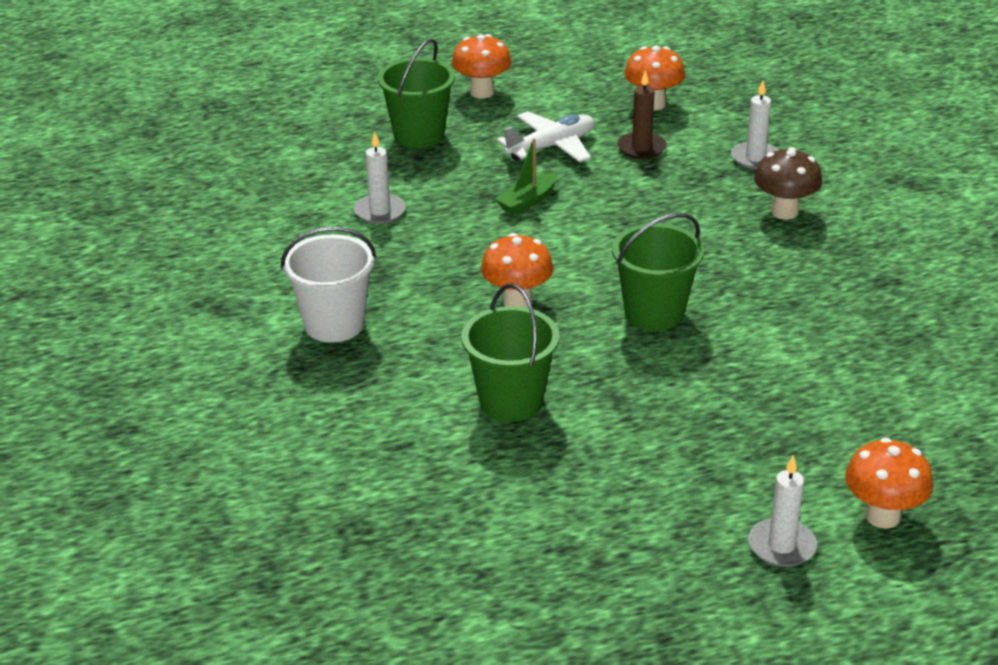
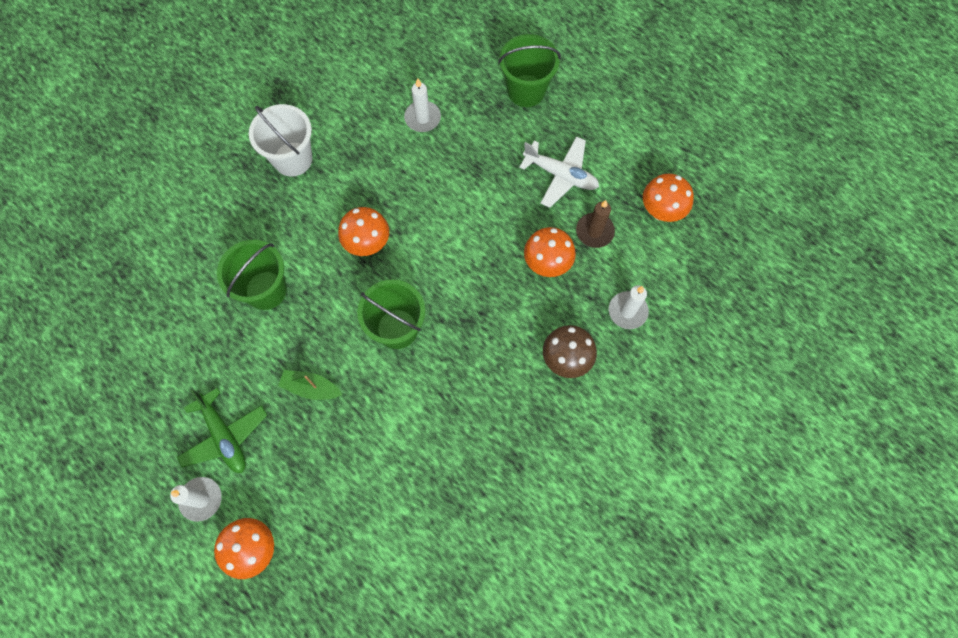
camera: 60 degrees right, 35 degrees up
(482, 92) = (606, 98): orange mushroom -> orange mushroom (547, 264)
(527, 201) = (484, 194): green boat -> green boat (311, 388)
(701, 498) = (224, 436): none -> green plane

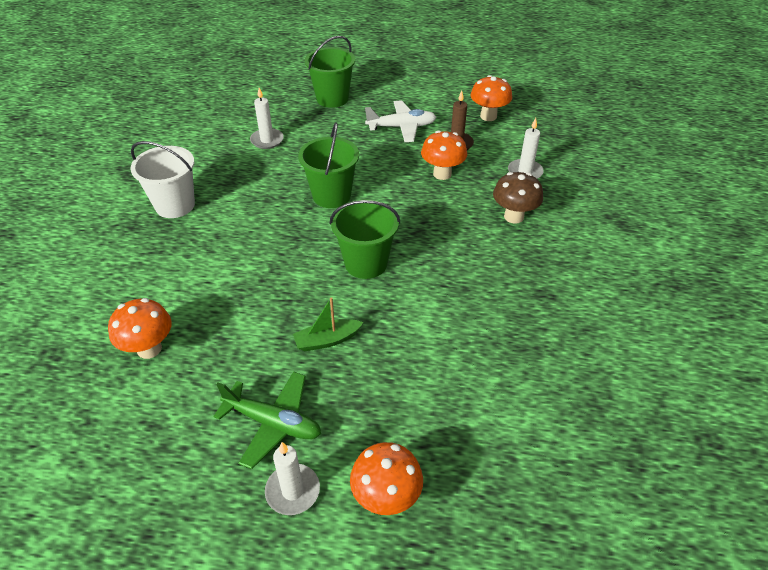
camera: 35 degrees left, 25 degrees down
(266, 290) = (222, 296): green bucket -> green bucket (331, 196)
(367, 244) = (290, 225): orange mushroom -> orange mushroom (149, 349)

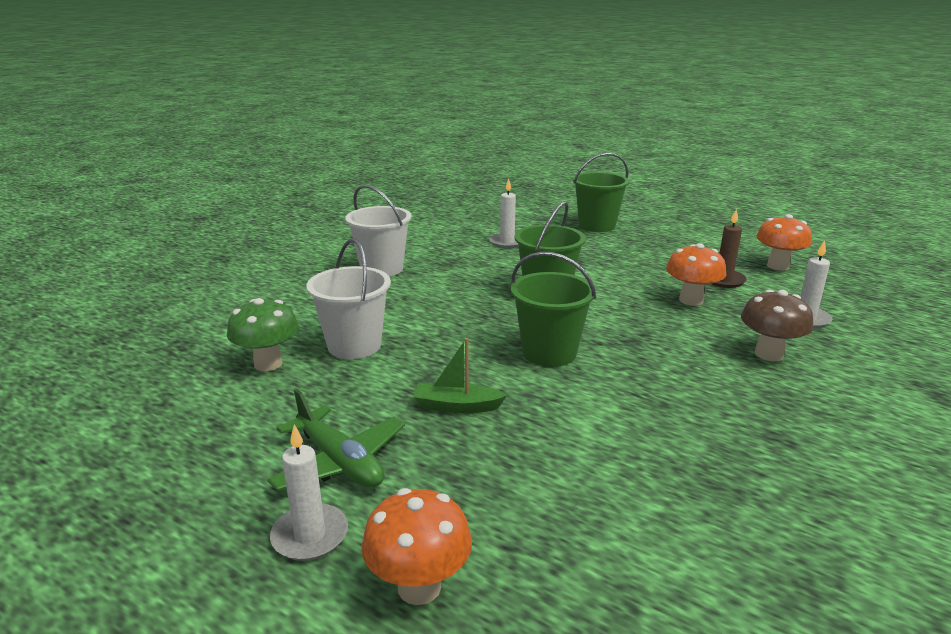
camera: 25 degrees right, 20 degrees down
(149, 349) = (268, 364): orange mushroom -> green mushroom
(209, 305) = (354, 345): none -> white bucket
(401, 127) = (662, 257): white plane -> none

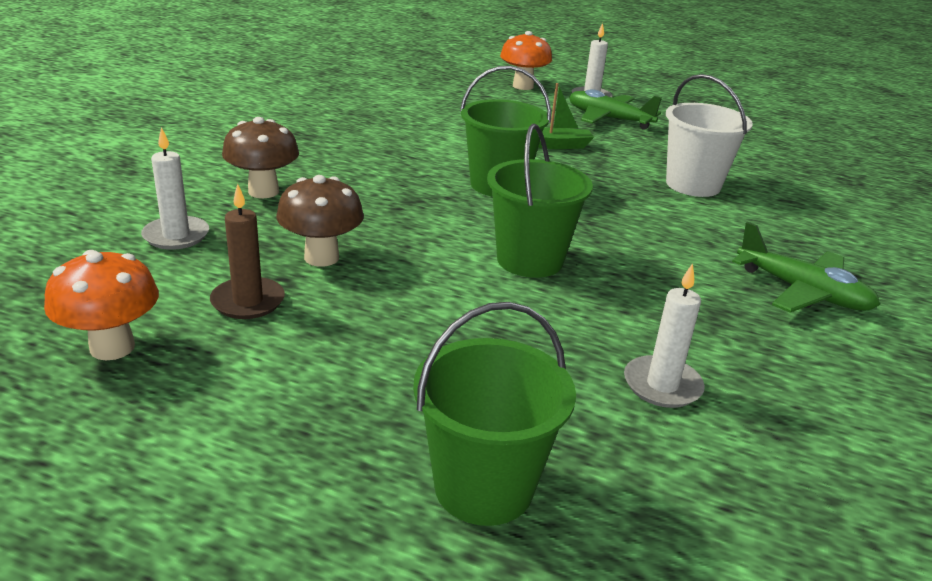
camera: 165 degrees right, 5 degrees up
(268, 364) = (745, 168): green mushroom -> none
(382, 269) = (802, 292): white bucket -> green plane
(691, 300) = (321, 257): orange mushroom -> brown mushroom

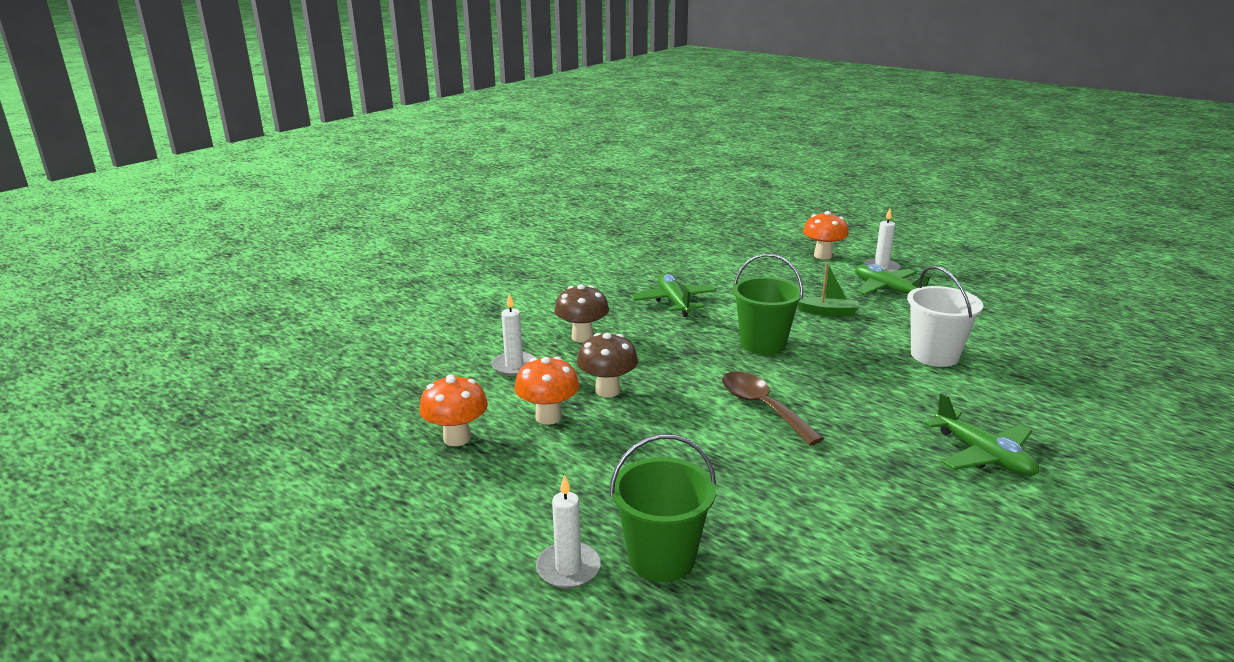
camera: 20 degrees right, 5 degrees down
(248, 301) = (548, 417): brown candle -> orange mushroom
(370, 143) = (674, 302): none -> green plane
(529, 260) = (762, 407): green bucket -> brown spoon
(662, 385) = (822, 511): white candle -> white candle (568, 568)

